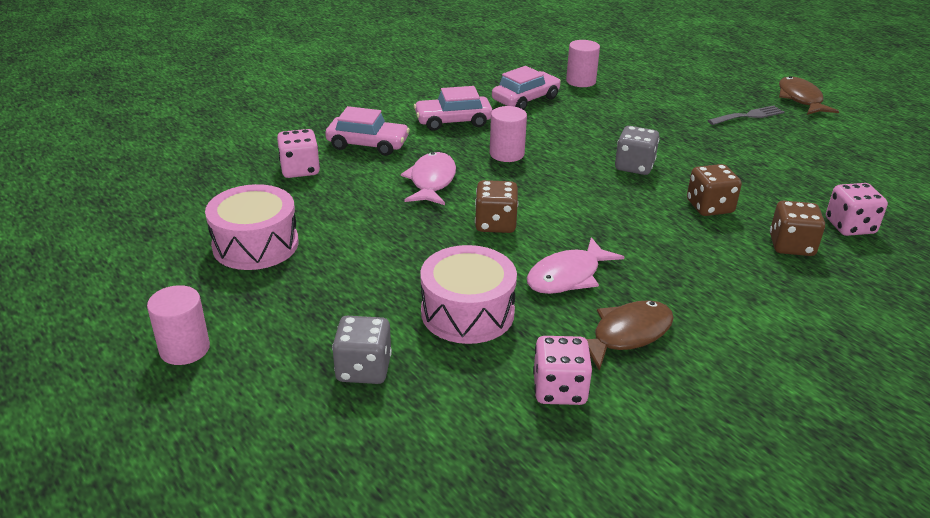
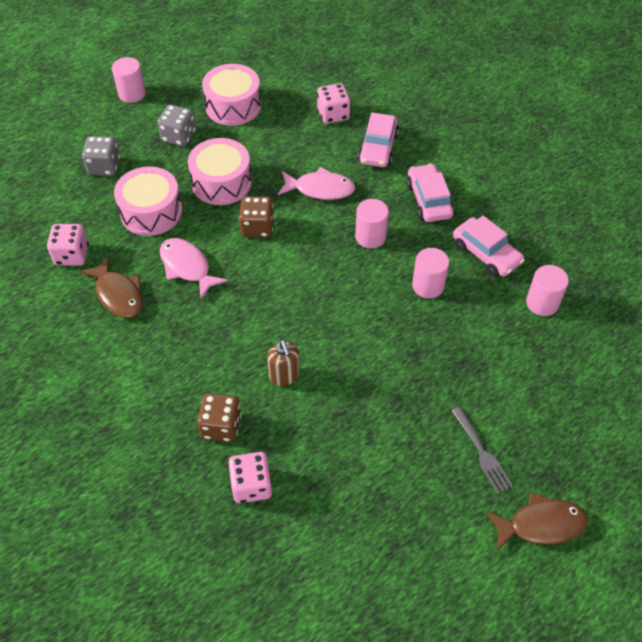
camera: 90 degrees right, 20 degrees up
(413, 252) = (221, 182): none -> pink drum
(570, 128) = (428, 285): none -> pink cylinder
(634, 166) = (355, 328): grey dice -> grey dice (179, 136)
(709, 207) = (284, 376): brown dice -> brown soap dispenser

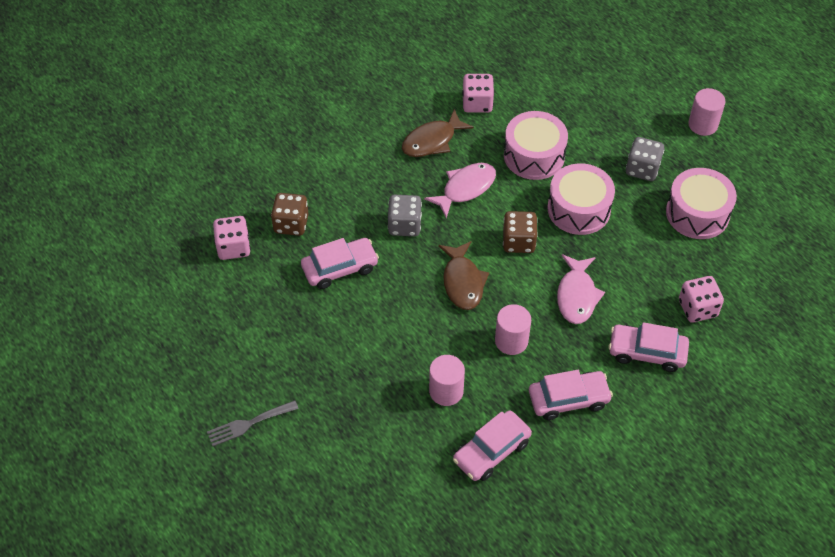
camera: 90 degrees right, 0 degrees up
(104, 167) = (591, 114): grey dice -> grey dice (404, 225)
(284, 376) = (340, 268): brown soap dispenser -> pink car
(541, 525) = (173, 465): brown fish -> brown fish (462, 282)
(542, 303) = (424, 500): pink cylinder -> none

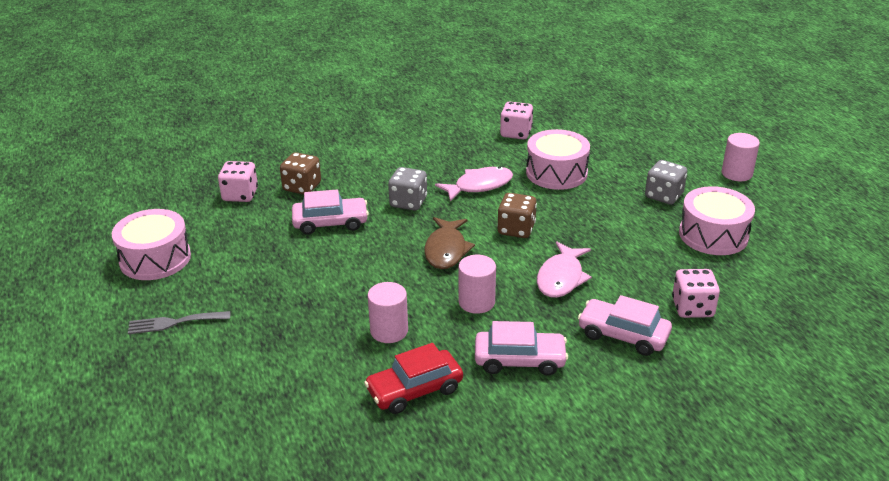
camera: 15 degrees right, 20 degrees down
(432, 141) = (462, 151): brown fish -> none
(491, 451) = (414, 390): pink car -> red car
(579, 209) = (587, 215): pink drum -> pink drum (155, 258)

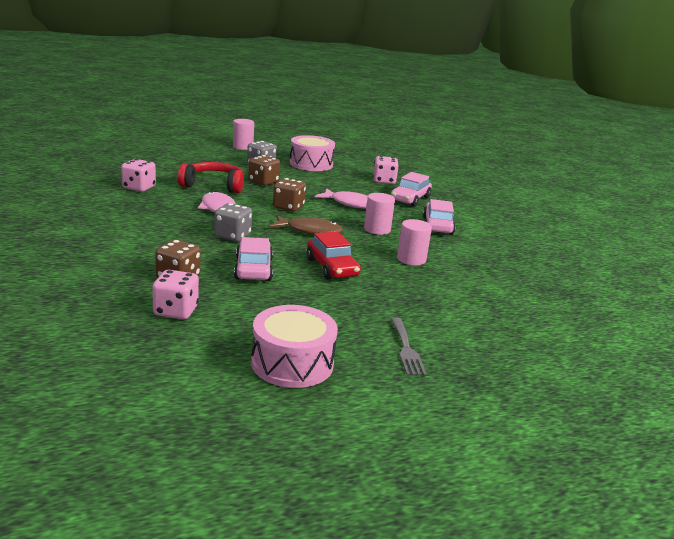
camera: 90 degrees left, 10 degrees down
(414, 390) = (473, 257): red car -> red car (332, 267)
(556, 173) = (213, 185): pink drum -> red headphones
(598, 204) = (263, 182): none -> brown dice

